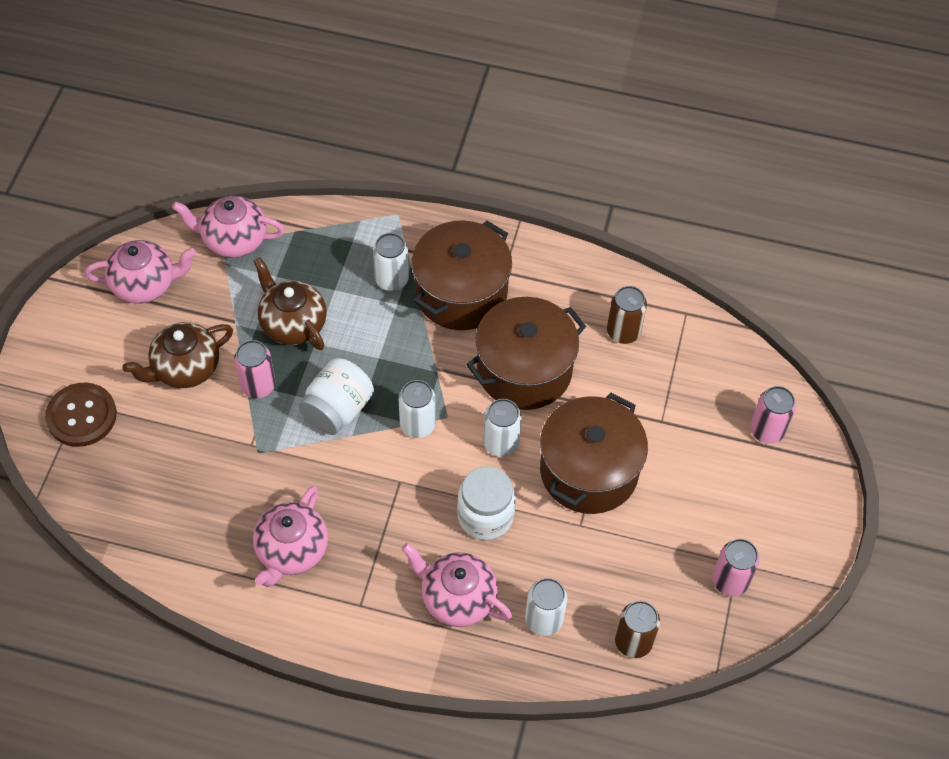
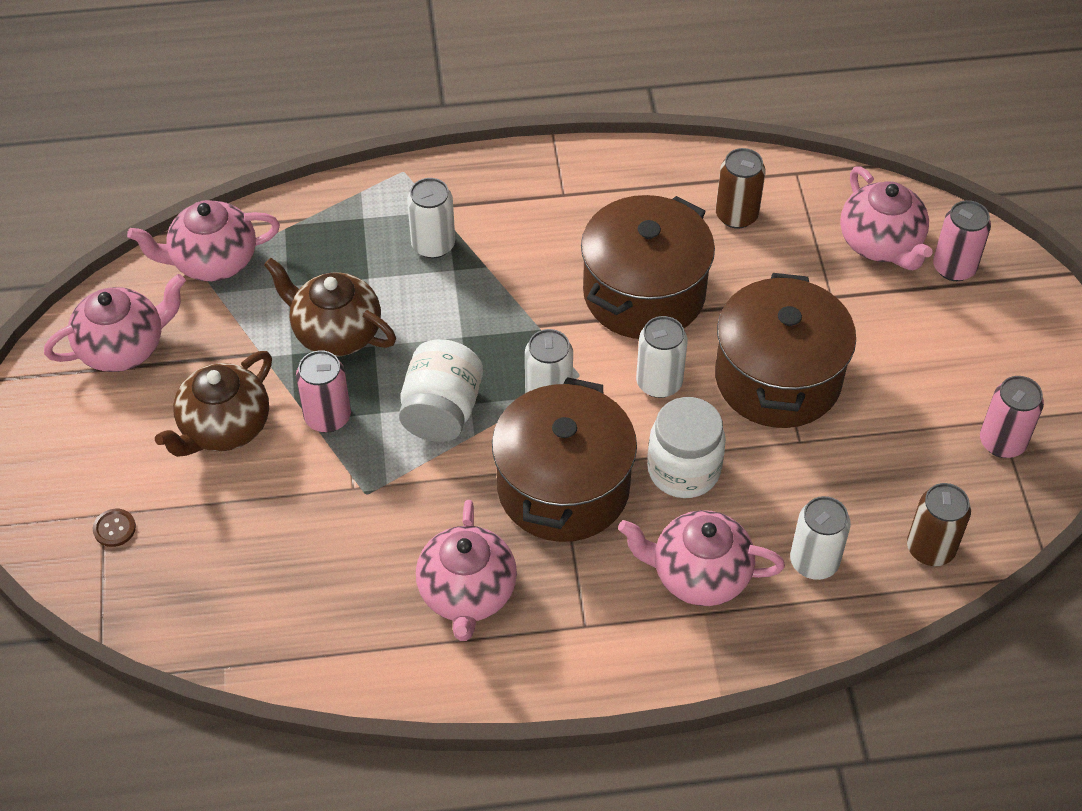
camera: 20 degrees left, 5 degrees down
(81, 416) = (114, 528): brown button -> brown button, size x0.44
(461, 293) = (524, 233): brown pot -> brown pot (563, 487)
(720, 392) = (881, 244): none -> pink teapot

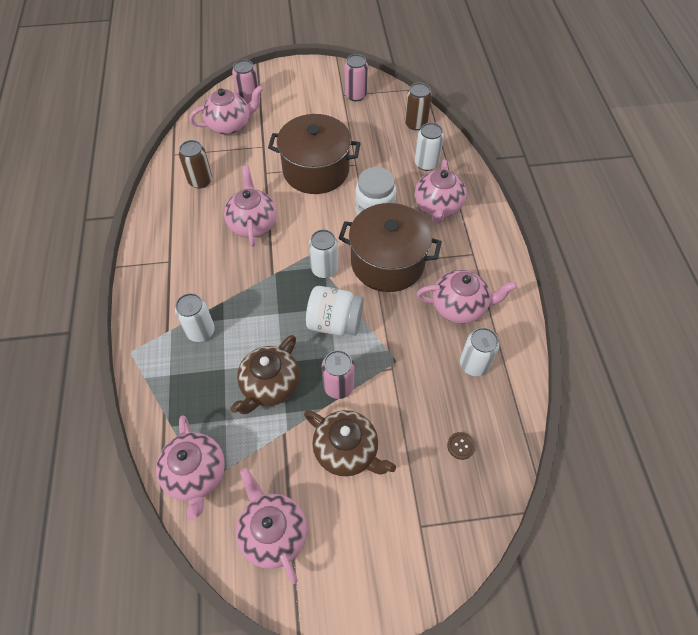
camera: 90 degrees left, 5 degrees up
(114, 528) = (431, 516): brown button -> brown button (460, 446)
(644, 293) = (253, 224): brown pot -> pink teapot
(659, 383) = (317, 219): white can -> white can (474, 364)

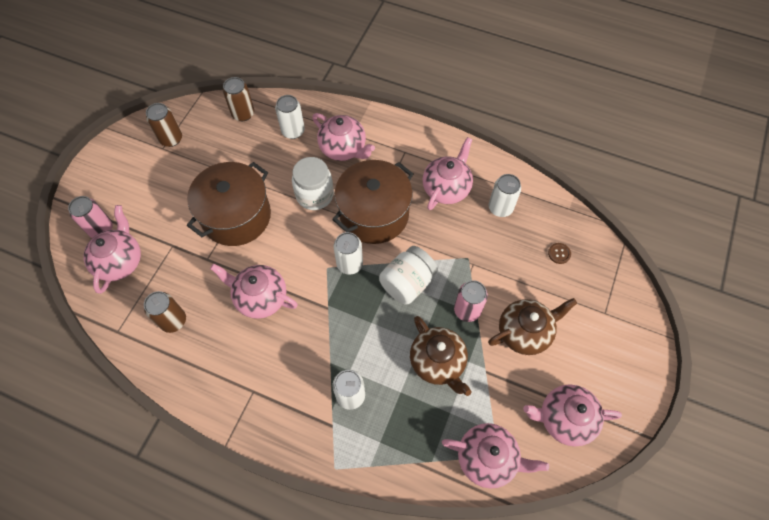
camera: 60 degrees left, 5 degrees up
(355, 95) = (171, 139): pink can -> brown can

